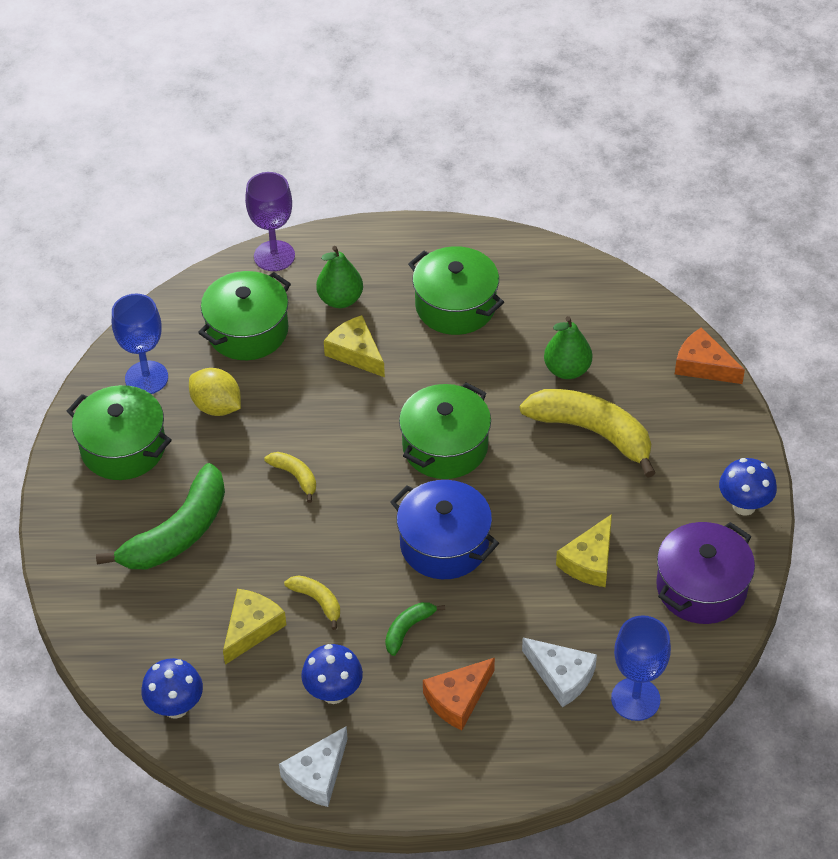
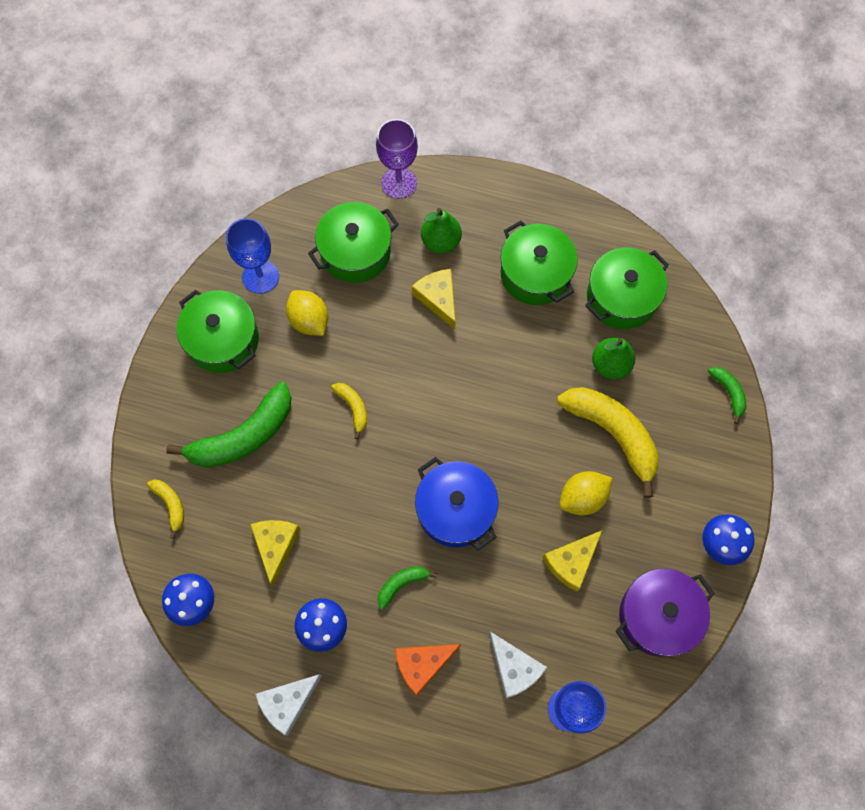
camera: 15 degrees right, 20 degrees up
(251, 628) = (276, 546): yellow cheese -> yellow cheese turned 45 degrees counterclockwise
(317, 601) = (336, 535): yellow banana -> yellow banana (170, 505)
(445, 446) = (485, 413): green pot -> green pot (621, 297)
(580, 499) = (582, 498): none -> yellow lemon
(703, 365) = (728, 393): orange cheese -> green banana

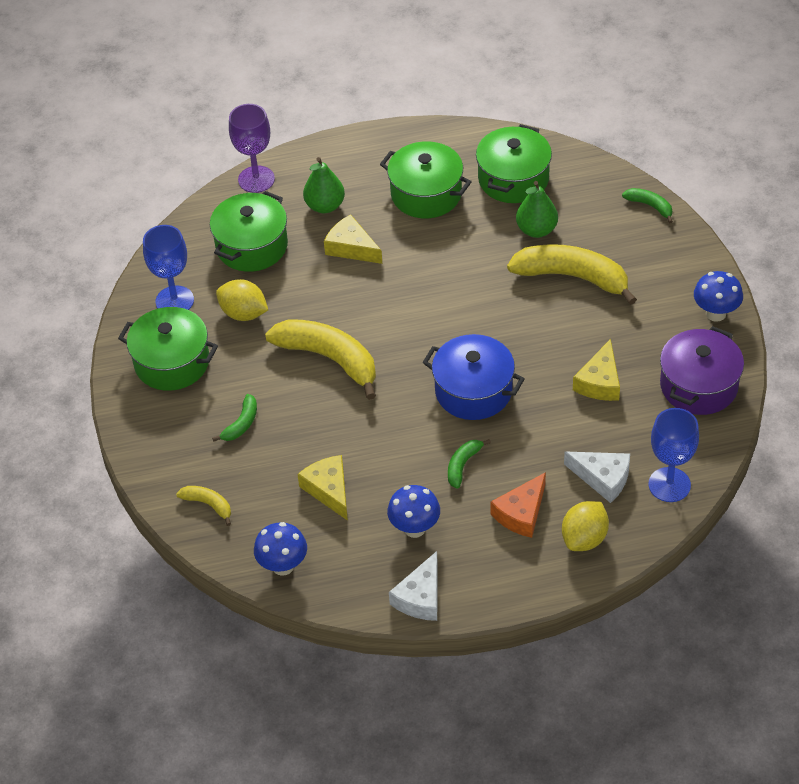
camera: 25 degrees left, 20 degrees down
(243, 436) = (241, 424): green banana -> green banana, size x0.47
(353, 408) = (329, 359): yellow banana -> yellow banana, size x2.13
(582, 498) = (578, 333): yellow lemon -> yellow lemon (584, 538)

